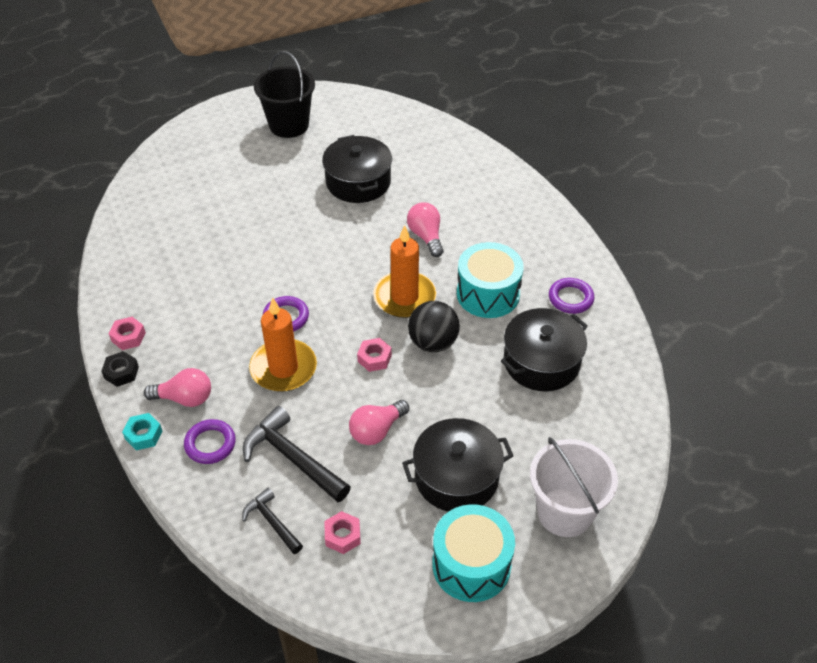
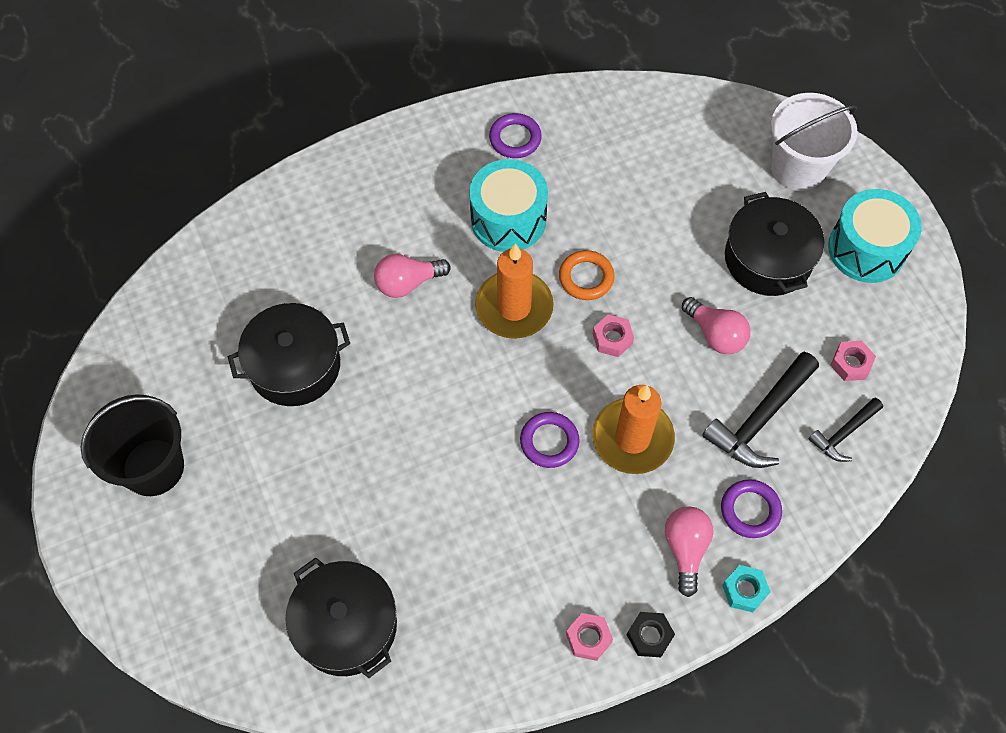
camera: 90 degrees left, 15 degrees up
(433, 343) = (586, 278): black ball -> orange ring
(541, 362) = (610, 173): black pot -> black pot (346, 625)

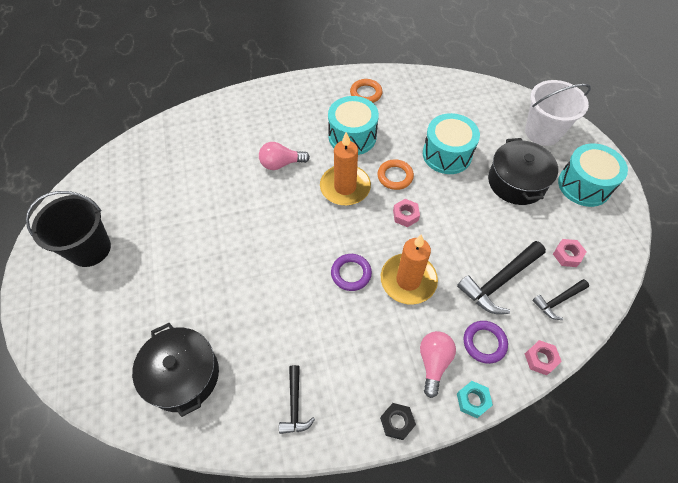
camera: 10 degrees right, 5 degrees down
(295, 365) = (197, 201): black pot -> none
(510, 638) = (295, 405): none -> black hammer
(515, 138) = (366, 93): purple ring -> orange ring
(588, 638) = (352, 416): pink nut -> pink nut (540, 359)
(658, 228) = (447, 154): none -> turquoise drum
(715, 334) = (475, 223): pink light bulb -> none

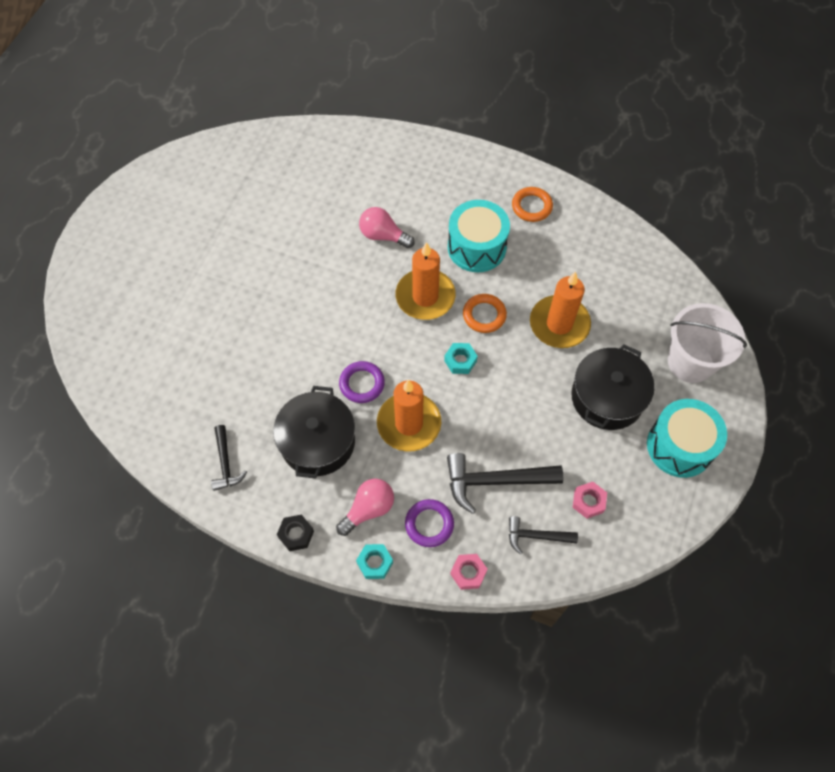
camera: 35 degrees right, 5 degrees up
(90, 249) = (160, 221): black bucket -> none
(183, 375) = (158, 380): black pot -> black pot (318, 442)
(295, 405) = (226, 463): black hammer -> black hammer turned 45 degrees counterclockwise
(405, 215) = (460, 361): pink nut -> turquoise nut
(447, 154) = (559, 324): turquoise drum -> orange candle

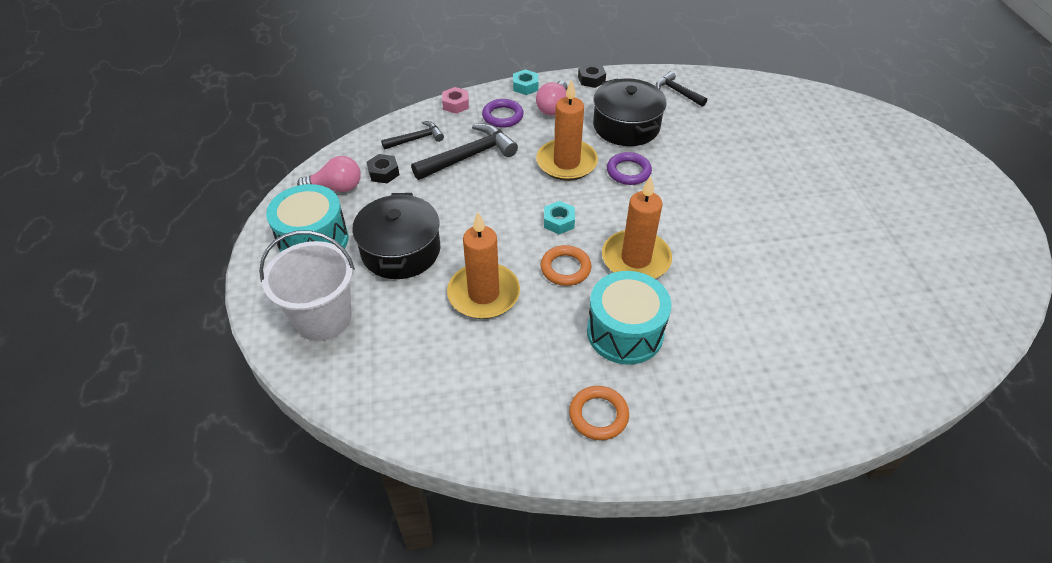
camera: 150 degrees right, 15 degrees down
(383, 236) = (731, 297): pink light bulb -> pink light bulb (336, 188)
(588, 501) = (383, 173): pink nut -> black nut

